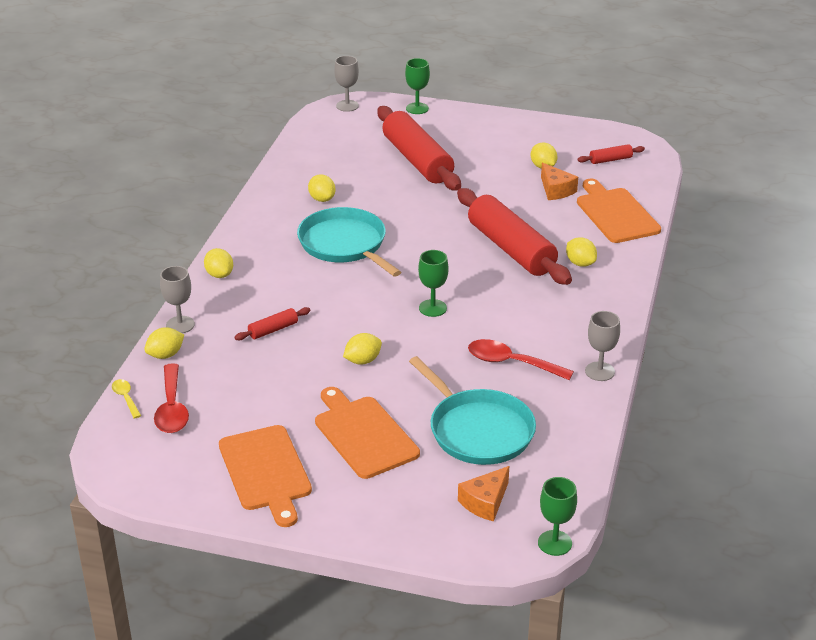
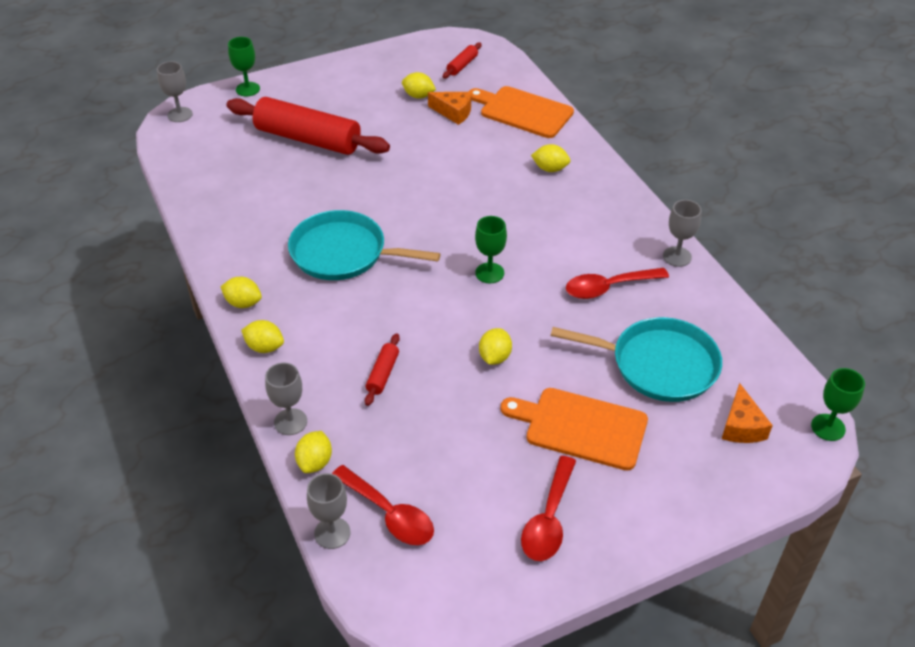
camera: 40 degrees left, 10 degrees up
(125, 398) = (332, 533): yellow spoon -> grey goblet
(266, 471) = (548, 519): orange cutting board -> red spoon
(322, 199) = (268, 219): yellow lemon -> yellow lemon (243, 303)
(511, 249) = (484, 183): red rolling pin -> none

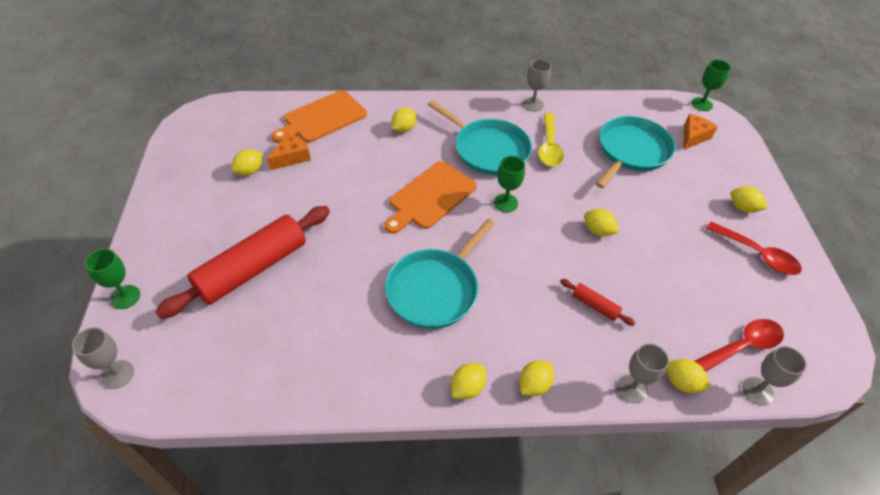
camera: 70 degrees left, 5 degrees up
(462, 65) = (229, 130): red rolling pin -> none
(565, 239) = (488, 149): none -> turquoise pan
(581, 427) = (679, 209): orange cutting board -> orange cutting board (430, 197)
(608, 287) = (549, 147): red spoon -> yellow spoon
(629, 496) = (743, 208): none -> yellow lemon
(741, 426) = (693, 137): orange cheese -> orange cheese turned 75 degrees counterclockwise

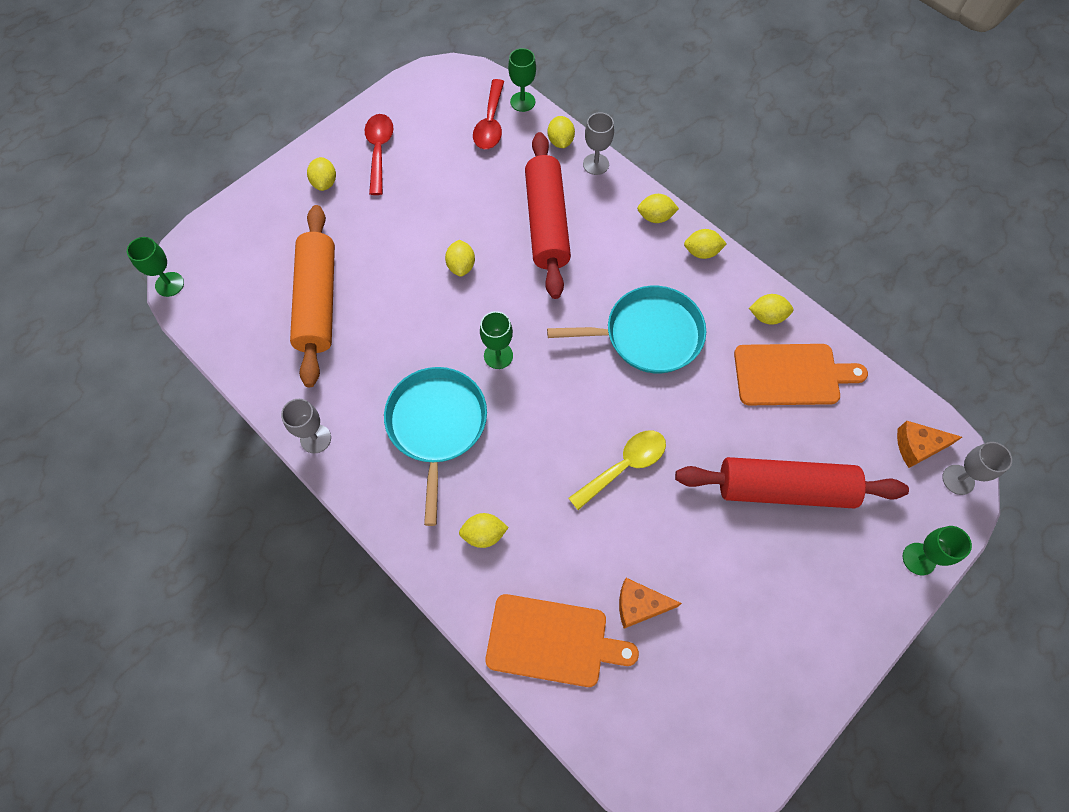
camera: 130 degrees left, 15 degrees up
(250, 171) = (700, 625): yellow lemon -> yellow lemon (767, 316)
(430, 197) = (555, 422): orange cutting board -> orange cutting board (791, 374)
(549, 147) = (378, 374): yellow spoon -> yellow spoon (624, 466)
(595, 306) = (547, 222): red rolling pin -> red rolling pin, size x2.38
(631, 151) = (318, 302): turquoise pan -> orange rolling pin
(693, 137) = (242, 264): orange cheese -> orange cheese (917, 446)
(742, 346) = (490, 123): red spoon -> red spoon turned 105 degrees counterclockwise
(757, 391) = (522, 102): grey goblet -> green goblet

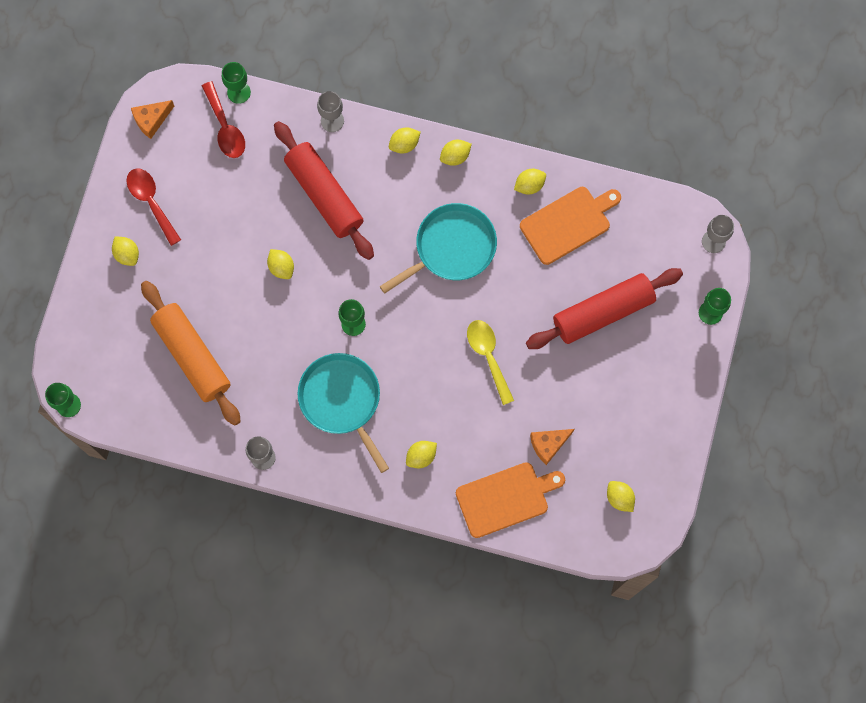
camera: 30 degrees left, 10 degrees up
(560, 141) = (292, 114): yellow lemon -> yellow lemon (619, 498)
(624, 466) = (488, 356): yellow spoon -> yellow spoon turned 45 degrees counterclockwise
(917, 446) = (677, 231): orange cheese -> orange cheese (151, 120)

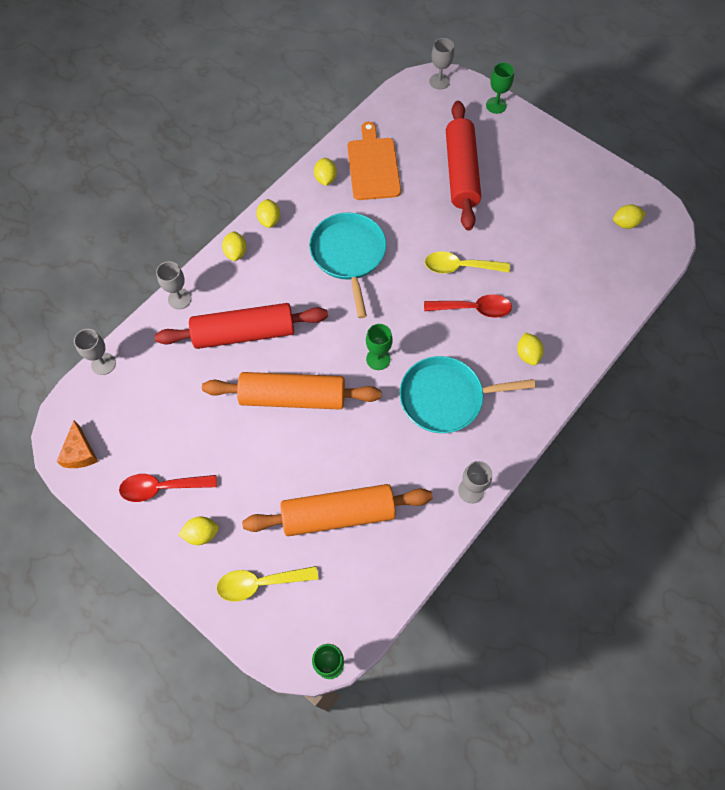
camera: 65 degrees left, 10 degrees down
(107, 321) = (260, 583): none -> yellow spoon
(225, 127) = (129, 389): red spoon -> red spoon (473, 309)
(239, 92) = (103, 364): green goblet -> grey goblet
(281, 267) = (293, 397): yellow lemon -> orange rolling pin
(506, 498) = (593, 304): orange cutting board -> none
(548, 444) = (558, 254): orange cheese -> none

